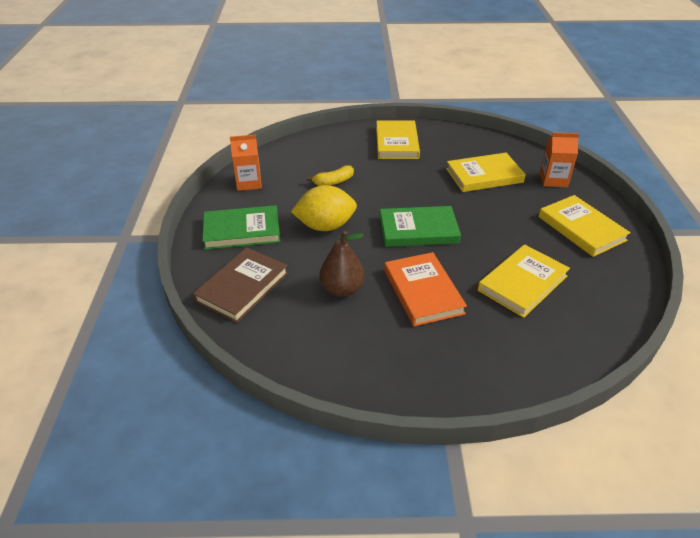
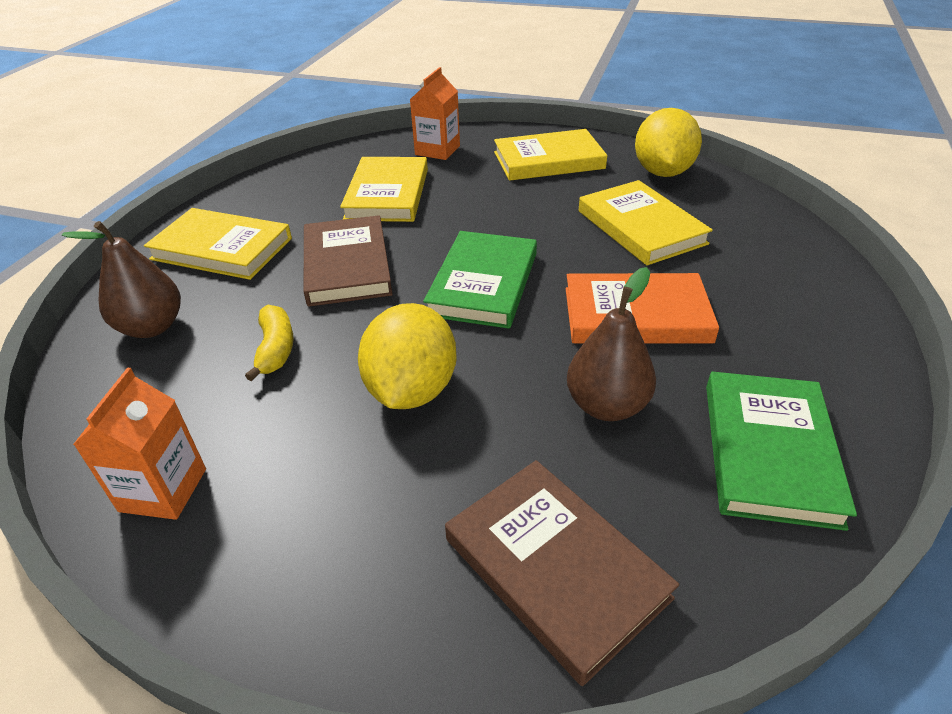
camera: 70 degrees left, 0 degrees up
(242, 231) = (347, 535): green book -> green book (769, 451)
(331, 146) = (152, 327): none -> brown pear
(406, 182) = (347, 265): none -> brown book
(612, 286) = (662, 172): none -> yellow lemon

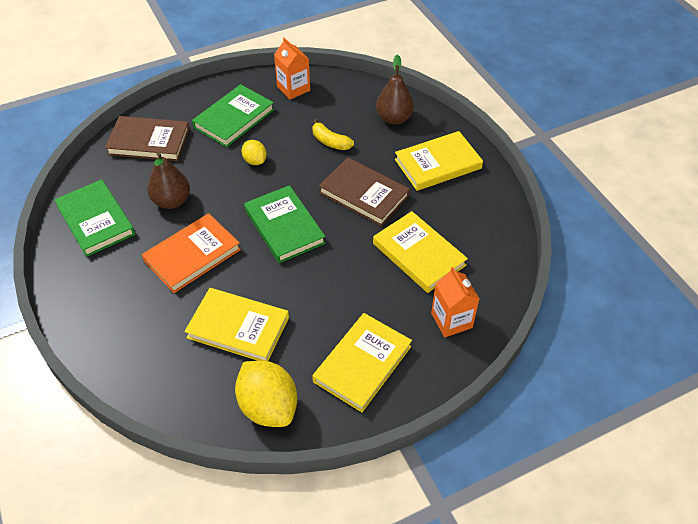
camera: 135 degrees right, 10 degrees up
(342, 500) = (234, 118): none -> green book
(411, 390) = (255, 161): yellow lemon -> yellow lemon, size x0.53

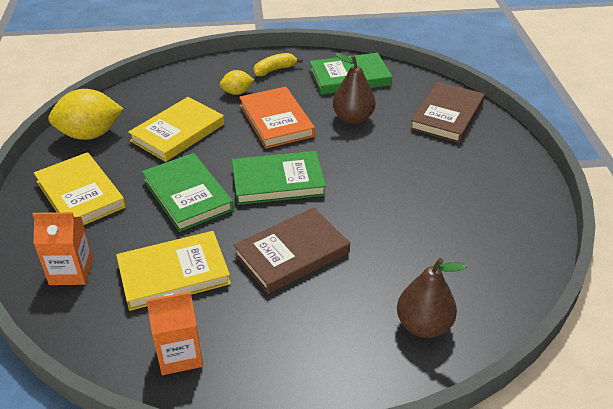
camera: 110 degrees right, 10 degrees down
(234, 118) = (468, 177): green book -> green book (187, 195)
(255, 161) = (388, 180): yellow lemon -> yellow lemon (237, 92)
(293, 88) = (516, 238): orange carton -> orange carton (180, 354)
(330, 142) = (397, 247): yellow banana -> yellow banana (274, 70)
(438, 164) = (310, 344): yellow book -> none

